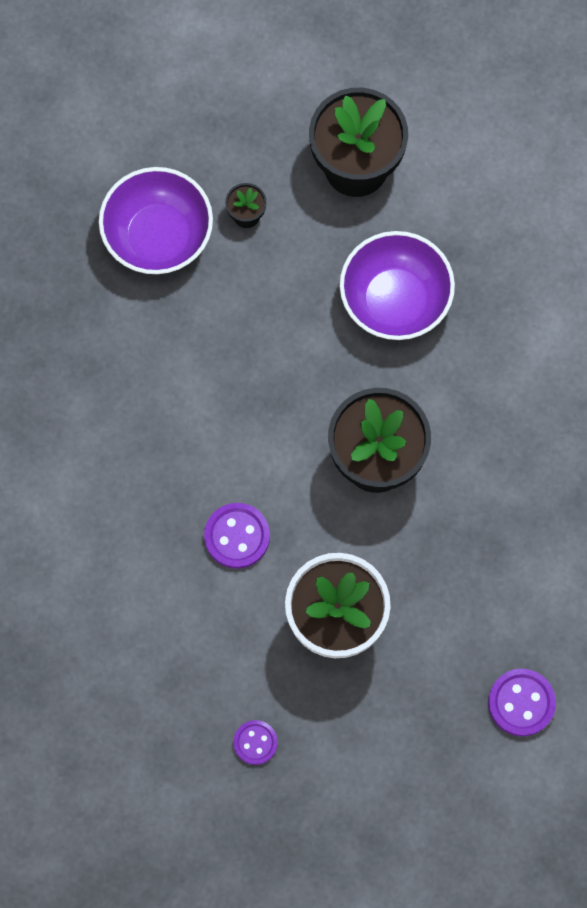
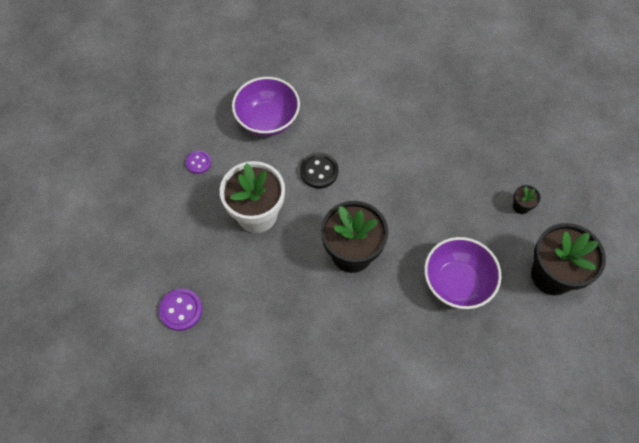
camera: 100 degrees right, 10 degrees down
(158, 237) = (509, 157): purple bowl -> purple bowl (267, 120)
(237, 536) = (319, 171): purple button -> black button

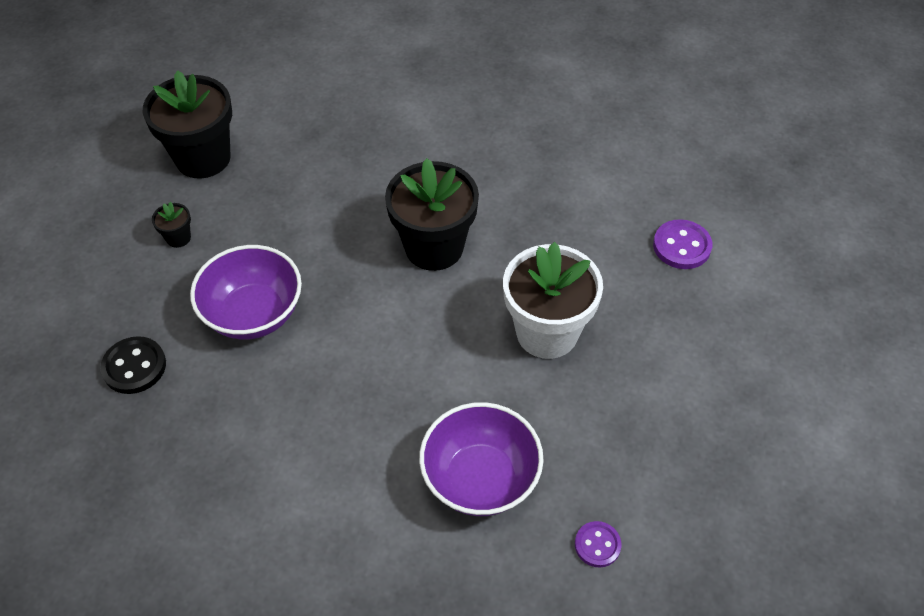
camera: 160 degrees left, 10 degrees down
(198, 163) = (618, 438): purple button -> purple button (597, 545)
(319, 171) = (431, 366): black button -> black button (134, 367)
(456, 283) = (320, 181): purple bowl -> purple bowl (254, 314)

